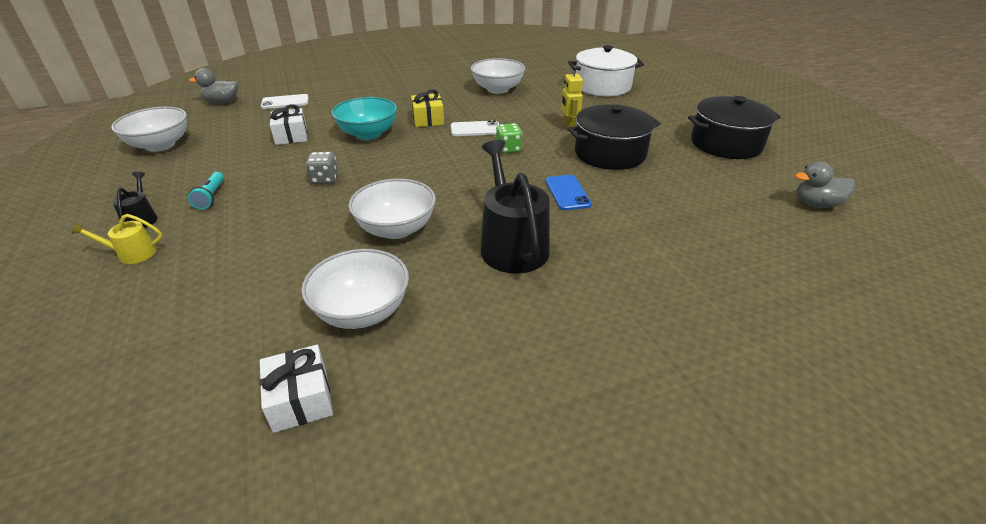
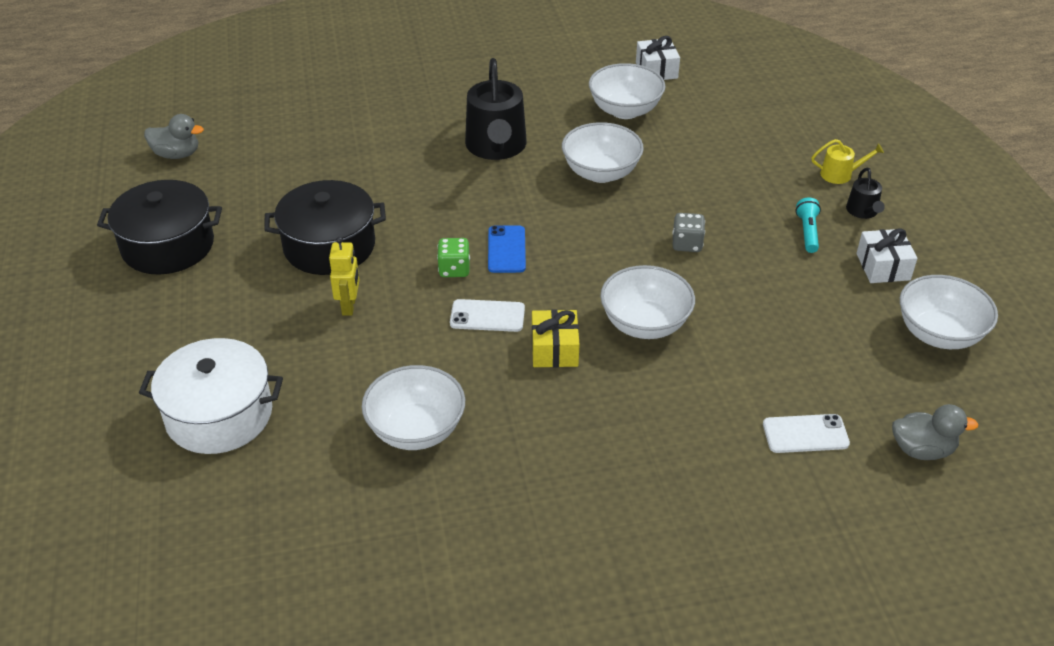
camera: 170 degrees left, 5 degrees up
(291, 136) = (757, 333): white gift -> white gift (883, 267)
(368, 134) = (645, 324): turquoise bowl -> white bowl
(567, 193) = (416, 194): blue phone -> blue phone (506, 249)

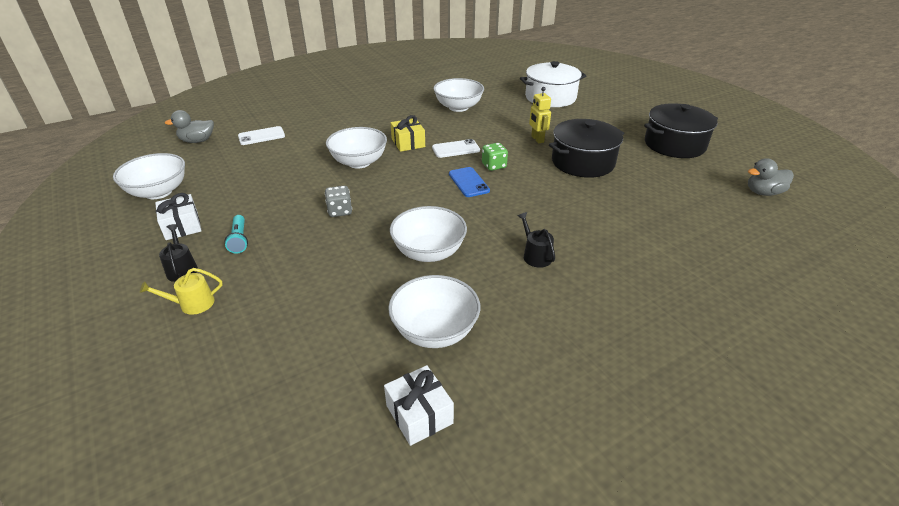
camera: 160 degrees right, 5 degrees down
(496, 147) = (535, 255): black watering can -> black watering can, size x0.48

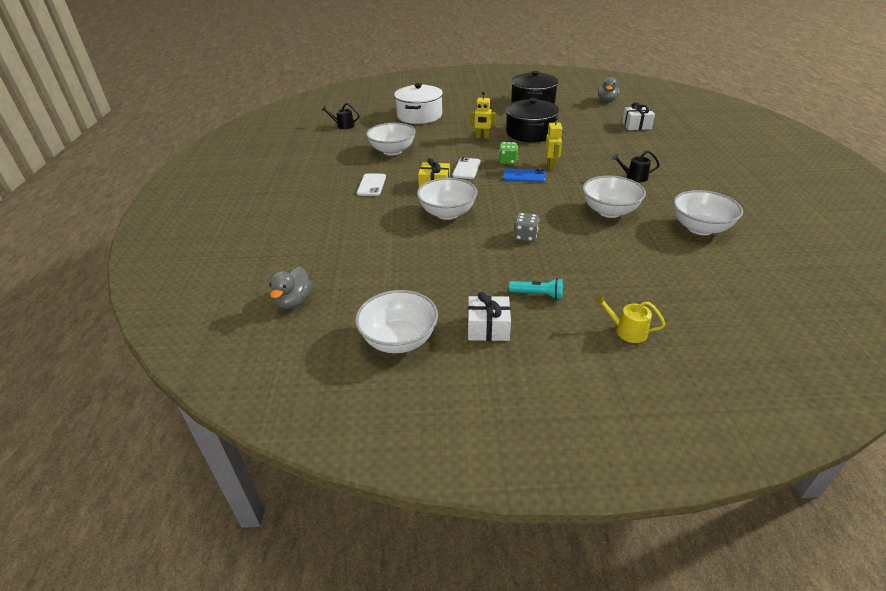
camera: 60 degrees left, 0 degrees up
(182, 269) = (568, 333): black watering can -> black watering can (343, 126)
(192, 304) = (627, 331): yellow watering can -> yellow watering can turned 105 degrees clockwise
(261, 136) = (333, 257): white phone -> white phone (372, 185)
(419, 414) = (776, 249): white gift -> white gift (636, 125)
(509, 193) = (551, 166): none -> yellow robot

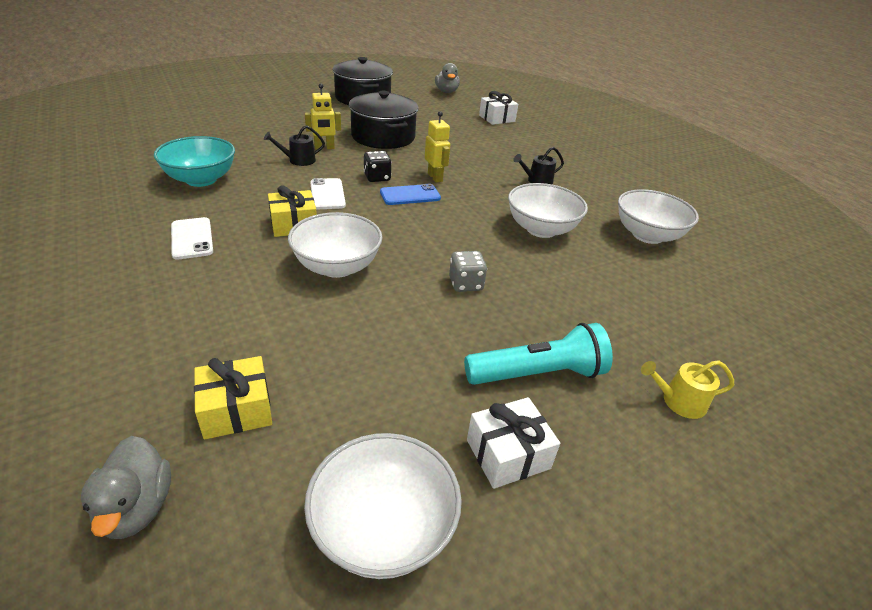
camera: 30 degrees left, 0 degrees up
(343, 126) = (99, 147): black watering can -> black watering can (298, 160)
(355, 273) = (236, 410): none -> yellow gift
(392, 151) = (201, 179): white bowl -> turquoise bowl
(419, 116) = (218, 124): white pot -> none
(507, 161) = (377, 178): green dice -> black dice
(537, 294) = (538, 374): turquoise flashlight -> turquoise flashlight, size x1.75

